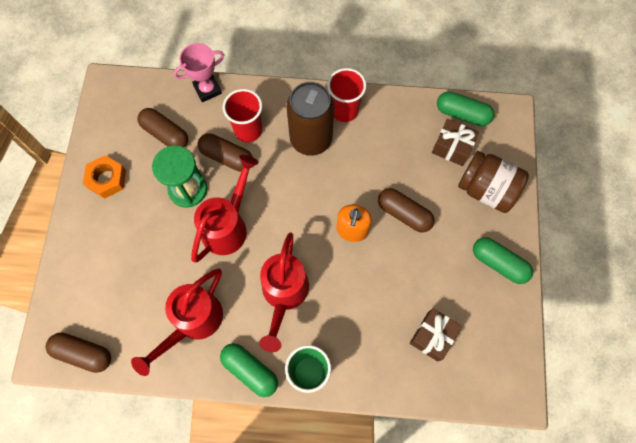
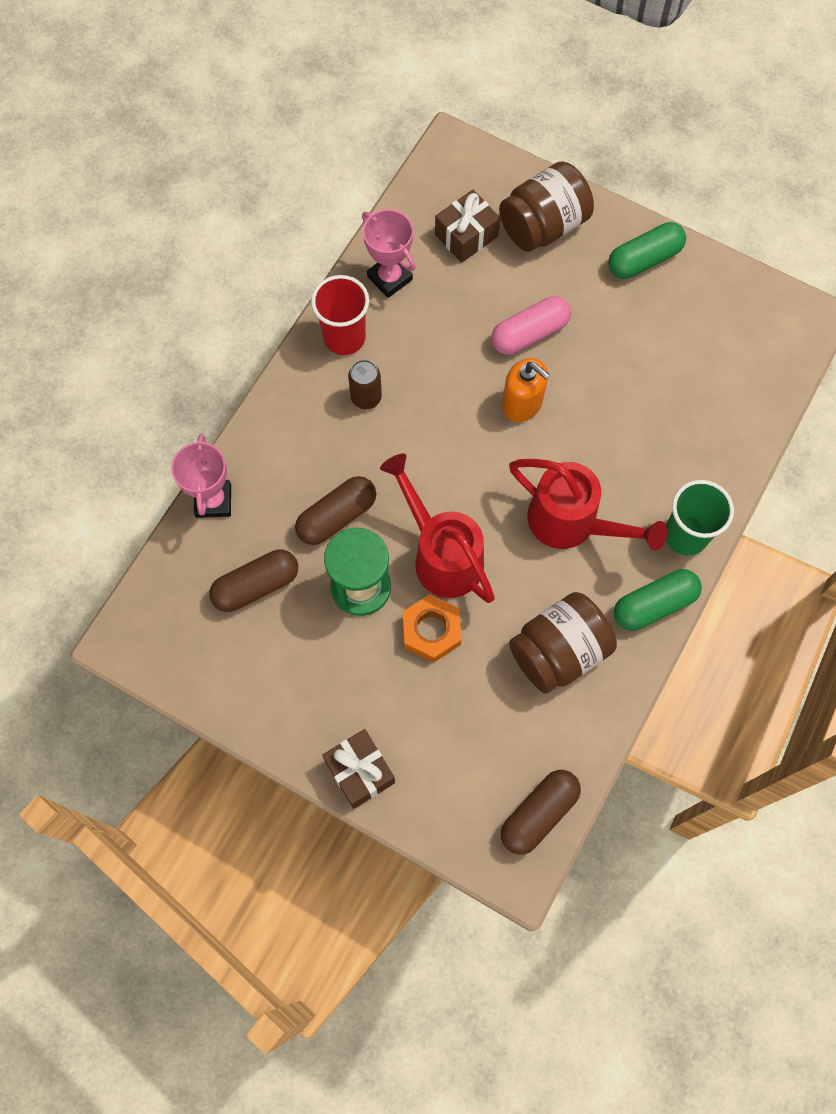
camera: 65 degrees left, 0 degrees up
(107, 179) = (287, 694): orange nut -> orange nut (431, 631)
(193, 322) = (559, 651): red watering can -> brown jar
(248, 130) = (309, 472): red cup -> none
(311, 139) = (366, 397): brown can -> brown can, size x0.48
(398, 117) = (390, 278): none -> pink trophy
(404, 214) = (529, 333): brown capsule -> pink capsule
(432, 336) = (702, 375): brown gift -> brown gift (360, 772)
(462, 114) = (425, 201): green capsule -> none

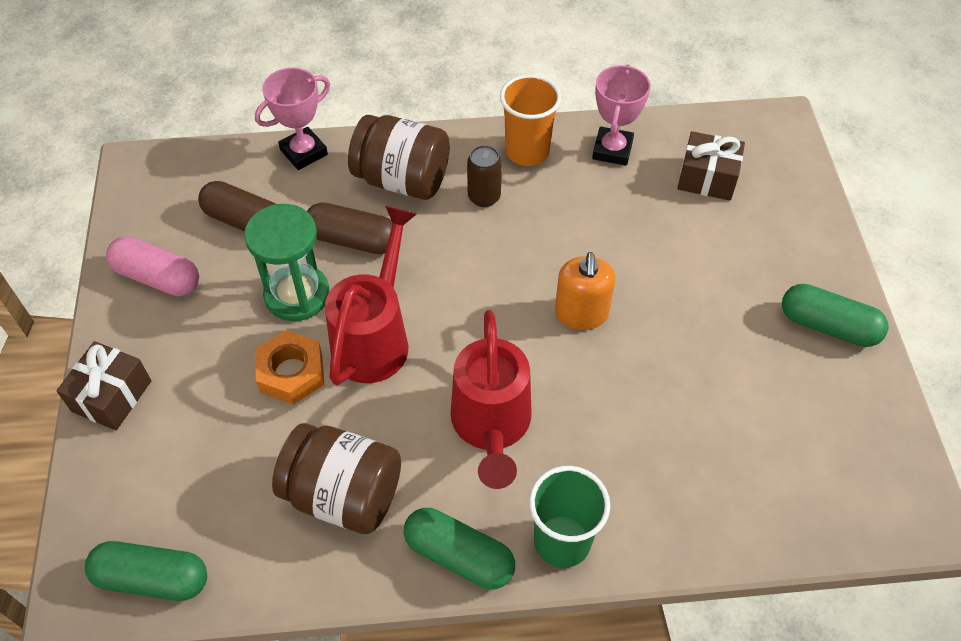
camera: 55 degrees right, 15 degrees down
(344, 337) = (527, 152): red cup -> orange cup
(529, 333) = (658, 278): pink capsule -> pink capsule (158, 277)
(539, 814) = (152, 578): brown capsule -> green capsule
(543, 226) = (776, 227): brown jar -> brown jar (402, 180)

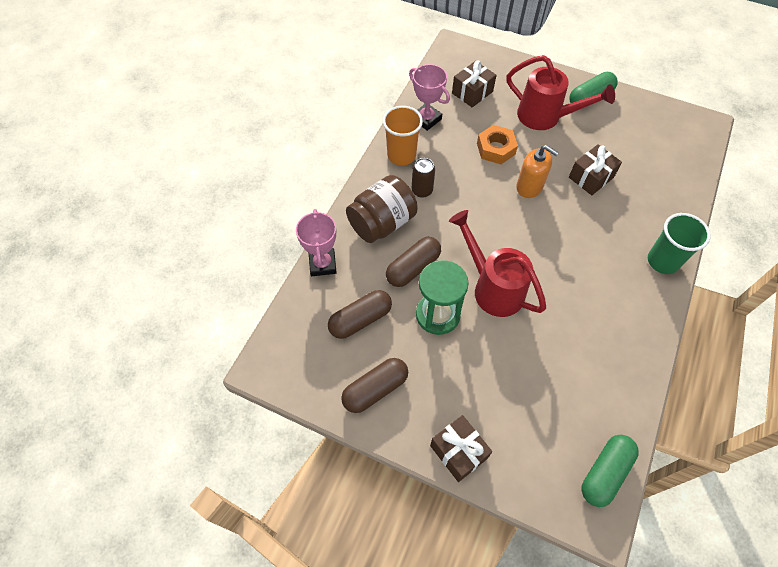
camera: 60 degrees left, 5 degrees up
(158, 277) = (375, 389): pink capsule -> brown capsule
(291, 373) = (495, 341): orange nut -> orange nut (496, 148)
(343, 494) = (592, 348): brown jar -> none
(459, 556) = (653, 310): green capsule -> none
(491, 426) = (580, 259): red watering can -> red watering can (545, 117)
(660, 385) = (591, 177): none -> brown gift

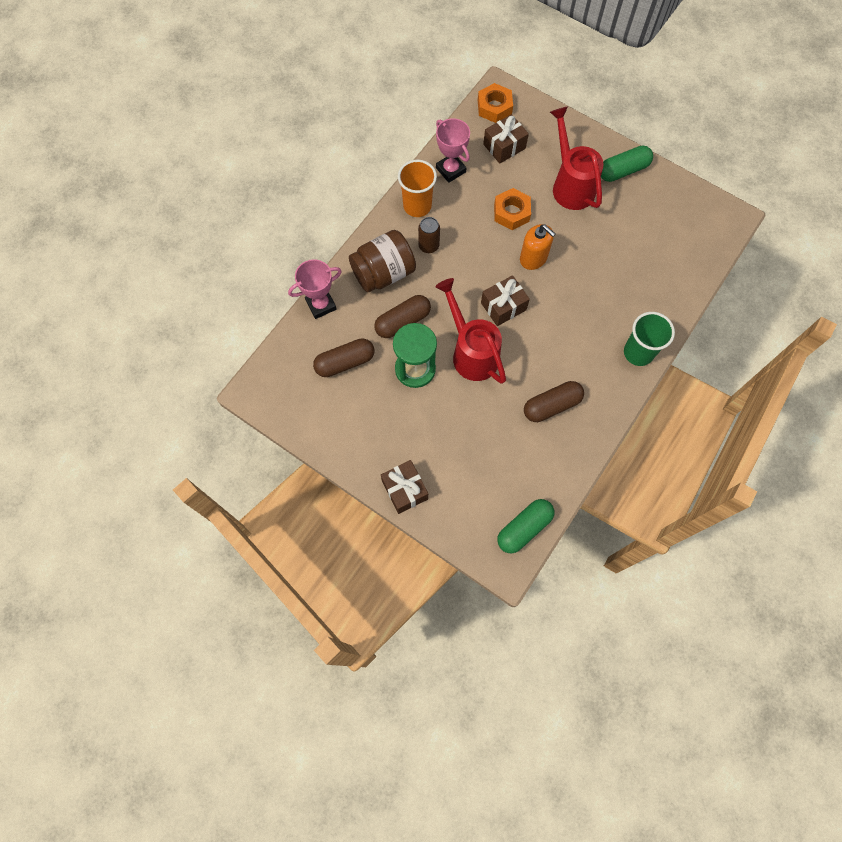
camera: 10 degrees right, 10 degrees up
(322, 264) = (321, 305): pink trophy -> pink trophy turned 60 degrees clockwise
(375, 389) = (345, 426): brown capsule -> brown capsule (551, 405)
(454, 61) = (494, 107): none -> orange nut
(545, 117) = (570, 185): red watering can -> red watering can turned 150 degrees counterclockwise
(591, 177) = (596, 257): brown gift -> brown gift (503, 306)

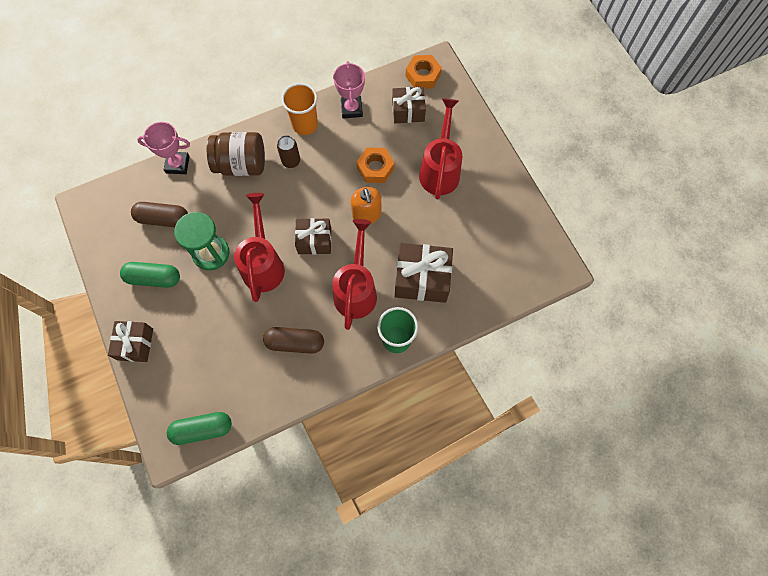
camera: 30 degrees right, 0 degrees up
(403, 321) = (228, 210): brown capsule -> none
(572, 329) = (356, 290): none -> red watering can
(623, 170) = (493, 180): green capsule -> green capsule (154, 278)
(623, 289) = (422, 279): none -> brown gift

